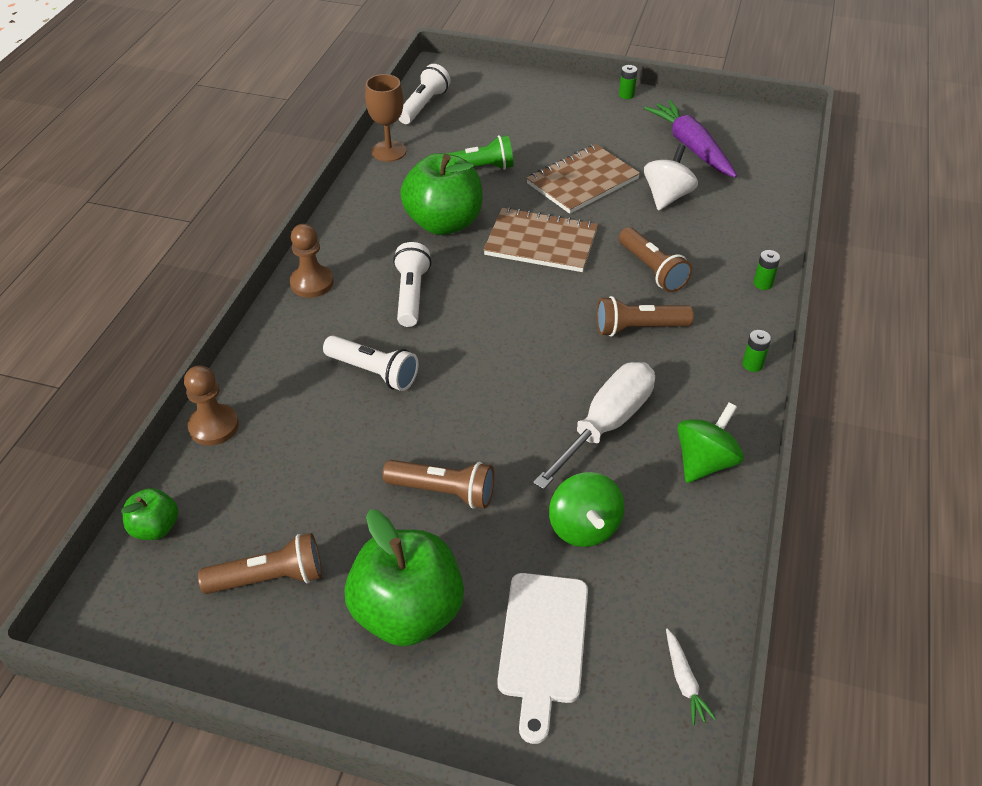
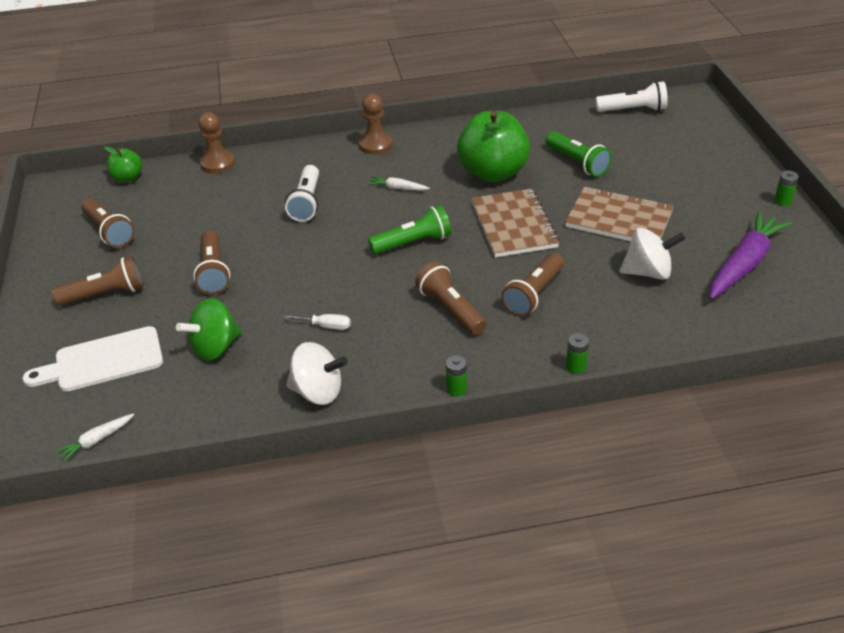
camera: 65 degrees right, 5 degrees down
(389, 151) = (555, 117): brown goblet -> none
(408, 612) = (105, 294): green apple -> brown flashlight
(411, 295) = (398, 188): white flashlight -> white carrot
(515, 316) = (413, 242): none -> green flashlight
(606, 424) = (326, 326): white screwdriver -> white screwdriver, size x0.42
(705, 462) = (318, 392): green spinning top -> white spinning top

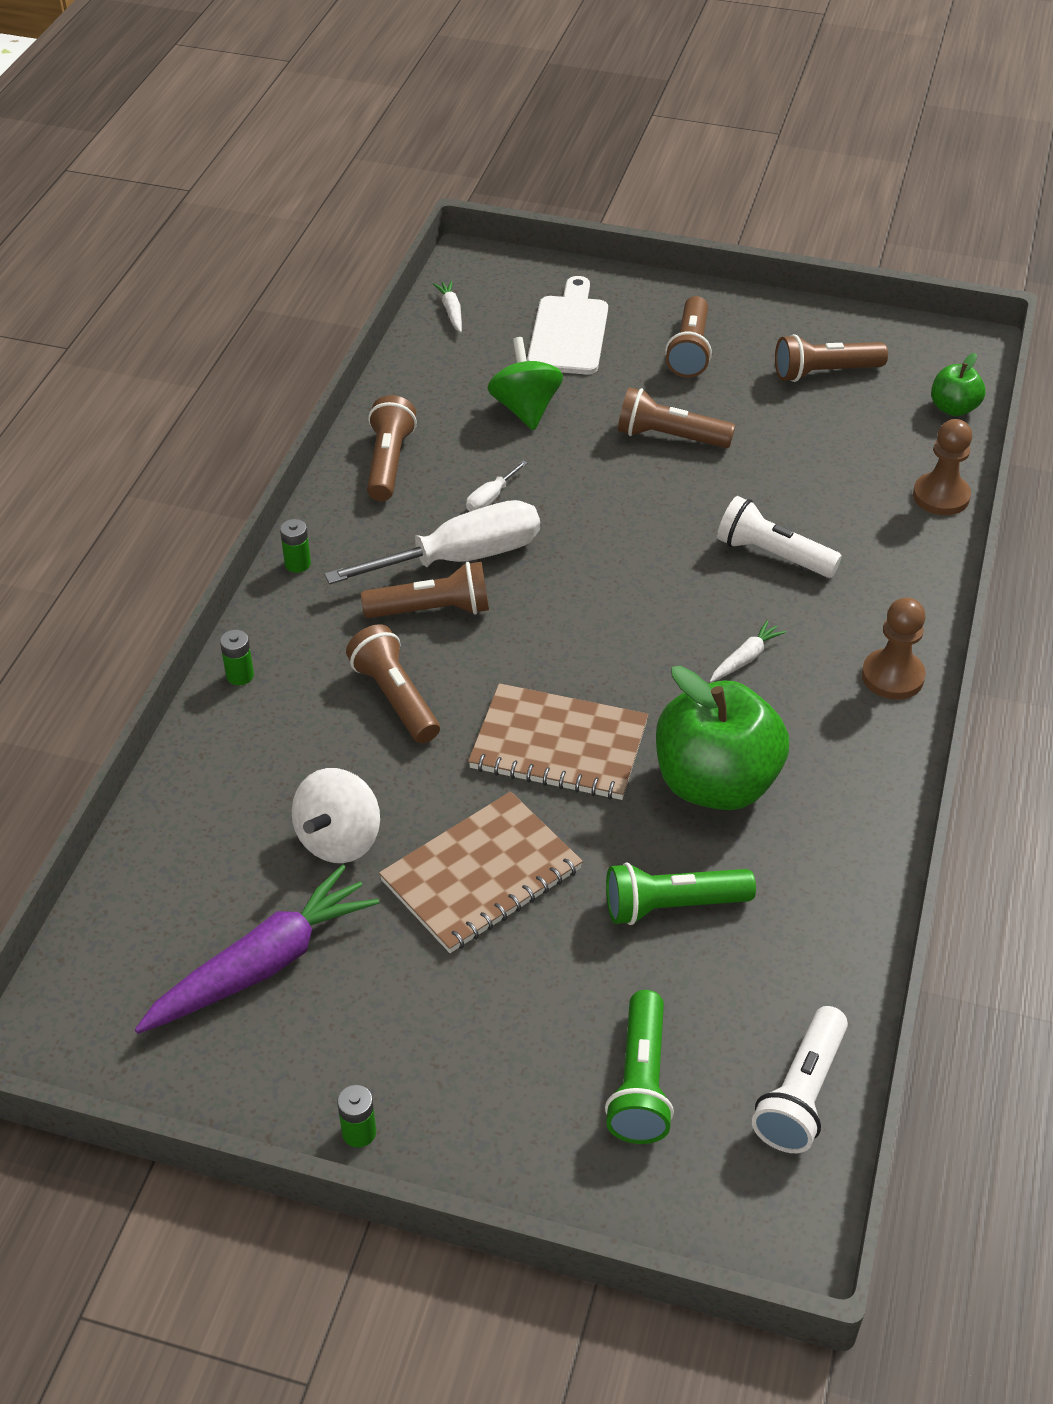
camera: 115 degrees right, 5 degrees up
(318, 392) = (388, 462): white spinning top -> brown flashlight
(395, 316) = (461, 558): none -> white screwdriver
(413, 242) = (597, 626): green flashlight -> green flashlight (641, 1083)
(744, 264) = (263, 965): purple carrot -> purple carrot turned 105 degrees counterclockwise

